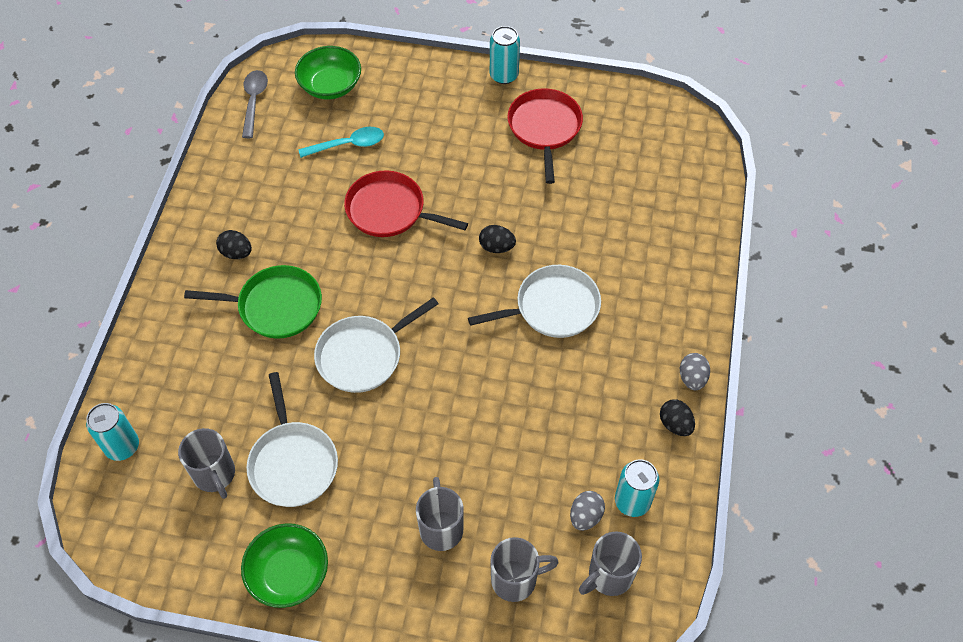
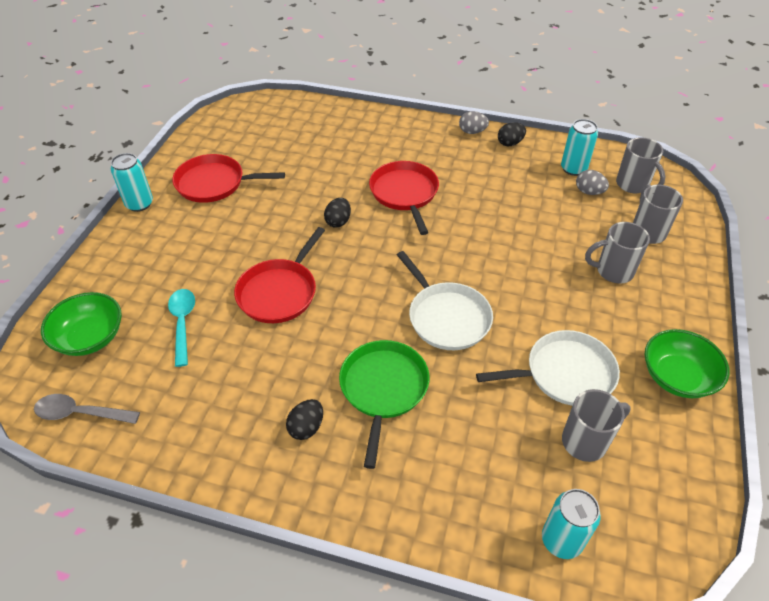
camera: 85 degrees left, 10 degrees down
(553, 307) = (405, 193): white pan -> red pan

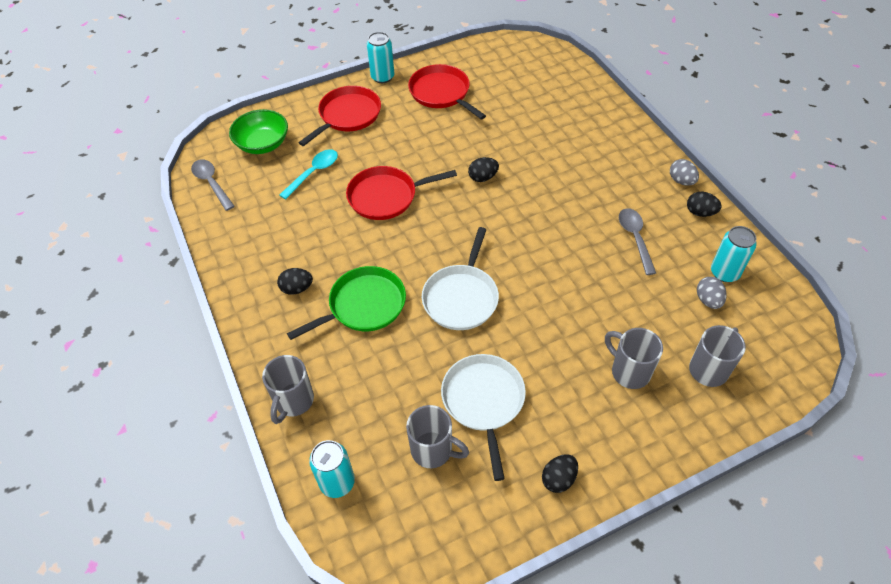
camera: 50 degrees right, 5 degrees up
(405, 193) = (556, 191): red pan -> red pan (348, 115)
(497, 187) = (635, 238): none -> grey spoon
(565, 373) = (483, 401): white pan -> white pan turned 135 degrees counterclockwise
(633, 185) = (759, 326): grey mug -> grey mug (293, 401)
(677, 377) = (558, 479): green bowl -> black egg

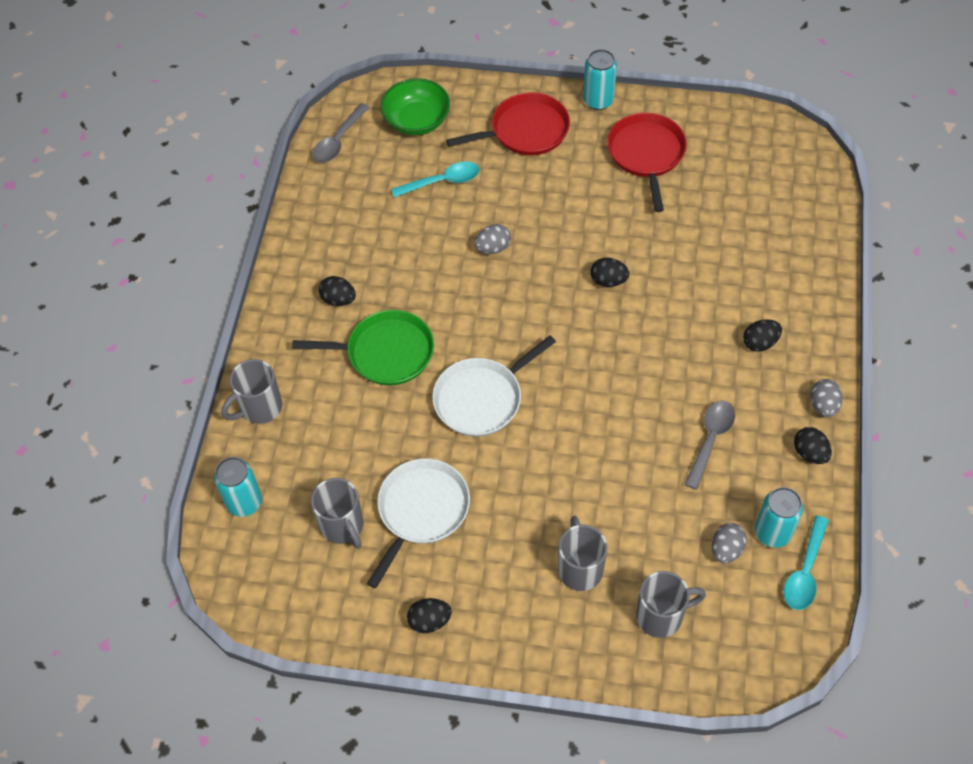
camera: 35 degrees right, 5 degrees up
(211, 183) = (338, 141): grey spoon -> grey spoon turned 150 degrees counterclockwise
(386, 196) = (493, 248): red pan -> grey egg
(610, 165) = (760, 343): none -> black egg
(766, 285) = (805, 572): none -> turquoise spoon

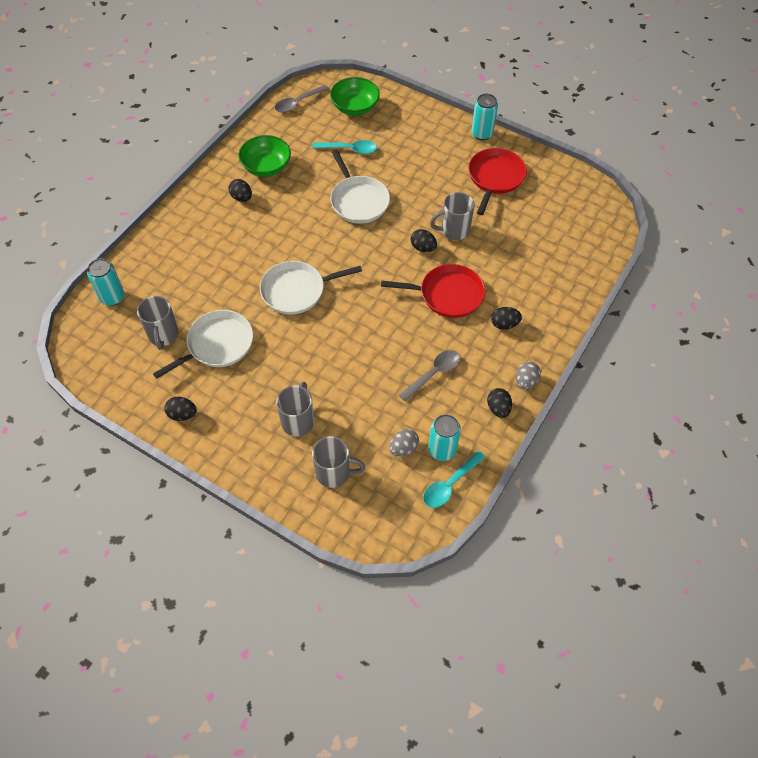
camera: 20 degrees right, 0 degrees up
(259, 408) = (155, 245): grey mug -> grey mug (453, 230)
(346, 244) = (266, 166): none -> green bowl
(385, 352) = (252, 240): green pan -> none
(493, 248) = (358, 201): grey egg -> white pan
(525, 131) = (422, 136): red pan -> red pan (447, 294)

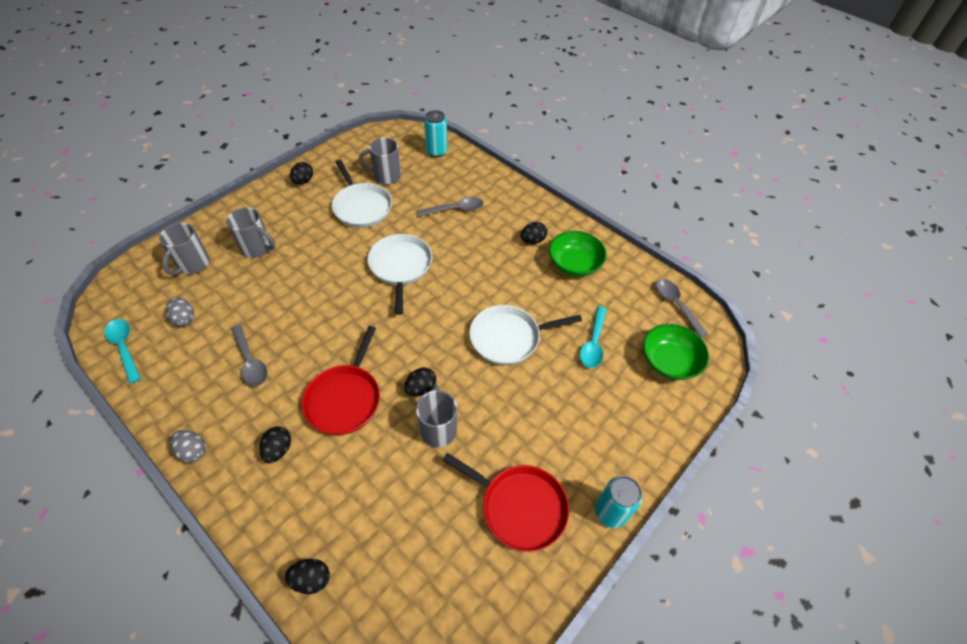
camera: 100 degrees right, 5 degrees down
(208, 263) = (455, 209): none -> grey spoon
(442, 450) = (163, 349): turquoise can -> none
(498, 408) = (176, 412): black egg -> black egg (311, 579)

